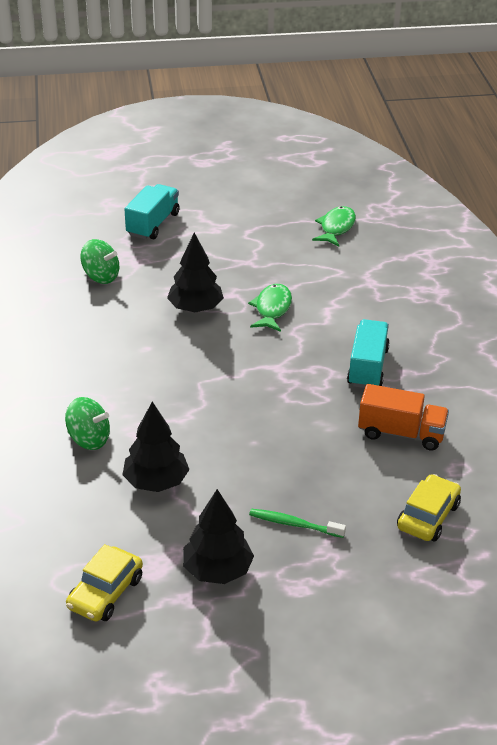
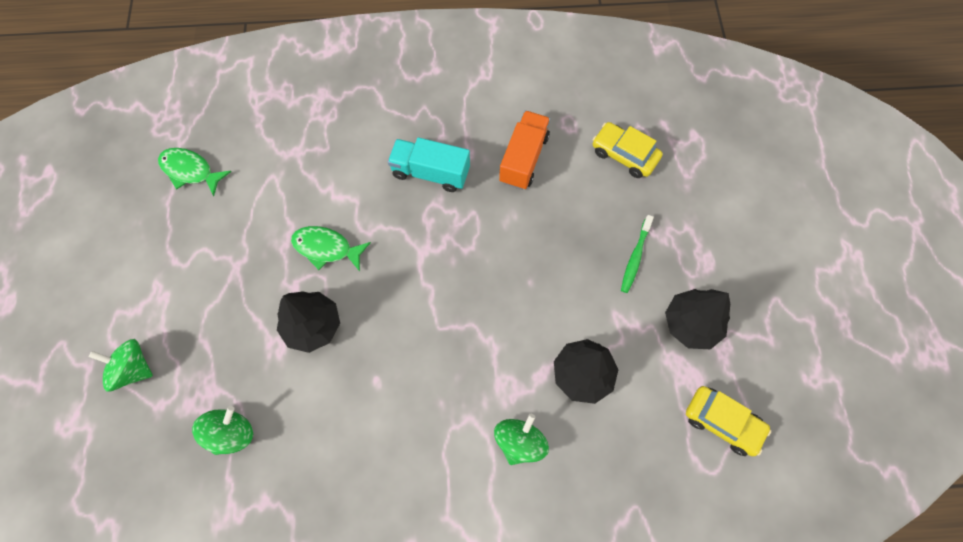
camera: 85 degrees left, 30 degrees up
(153, 224) = (133, 369): turquoise truck -> green spinning top

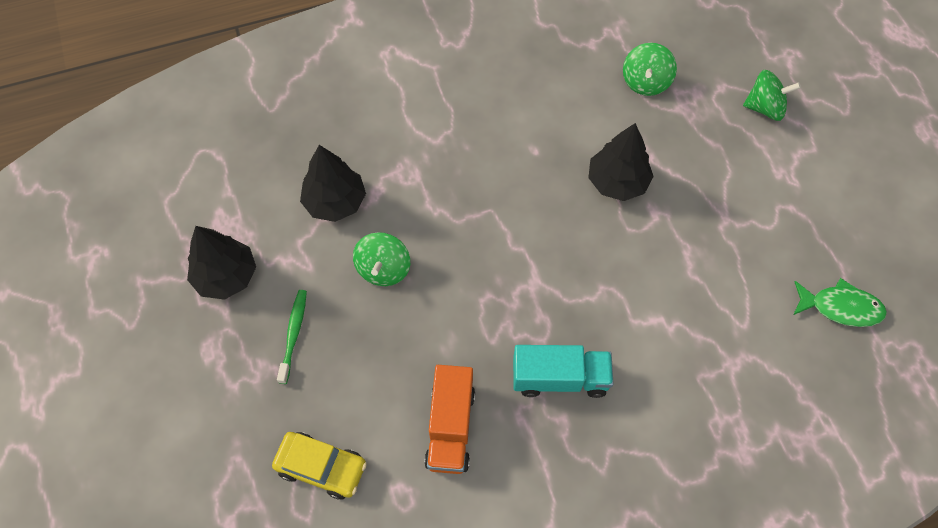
camera: 165 degrees right, 5 degrees down
(326, 248) = (641, 259): green fish -> none
(520, 442) = (384, 133): green spinning top -> green spinning top (383, 269)
(722, 422) = (192, 193): yellow car -> none

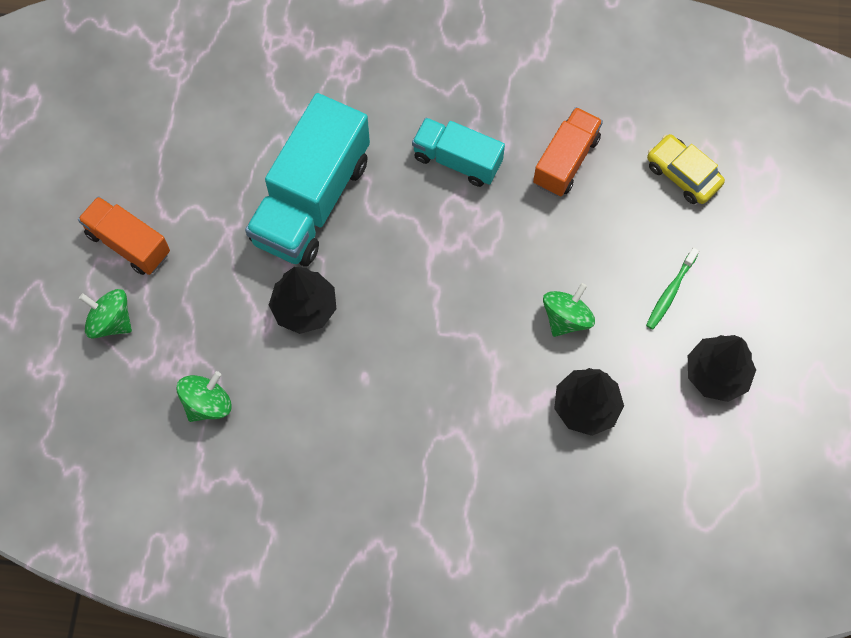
camera: 155 degrees left, 5 degrees up
(672, 276) = (311, 201): none -> turquoise truck
(800, 171) = (128, 243): none -> orange truck
(840, 307) = (189, 116): green fish -> none

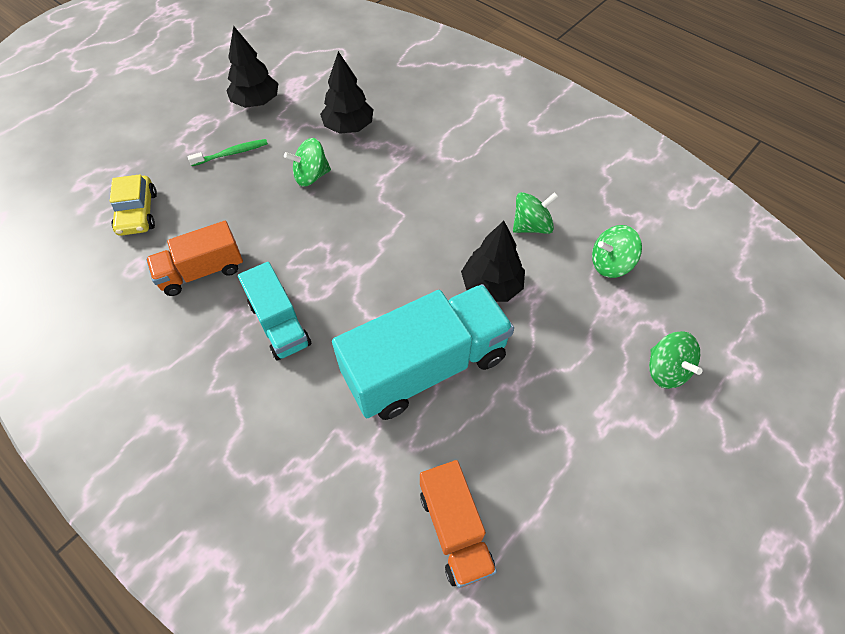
camera: 145 degrees left, 10 degrees down
(128, 243) = (618, 431): orange truck -> orange truck (455, 529)
(307, 400) = (531, 226): none -> green spinning top

